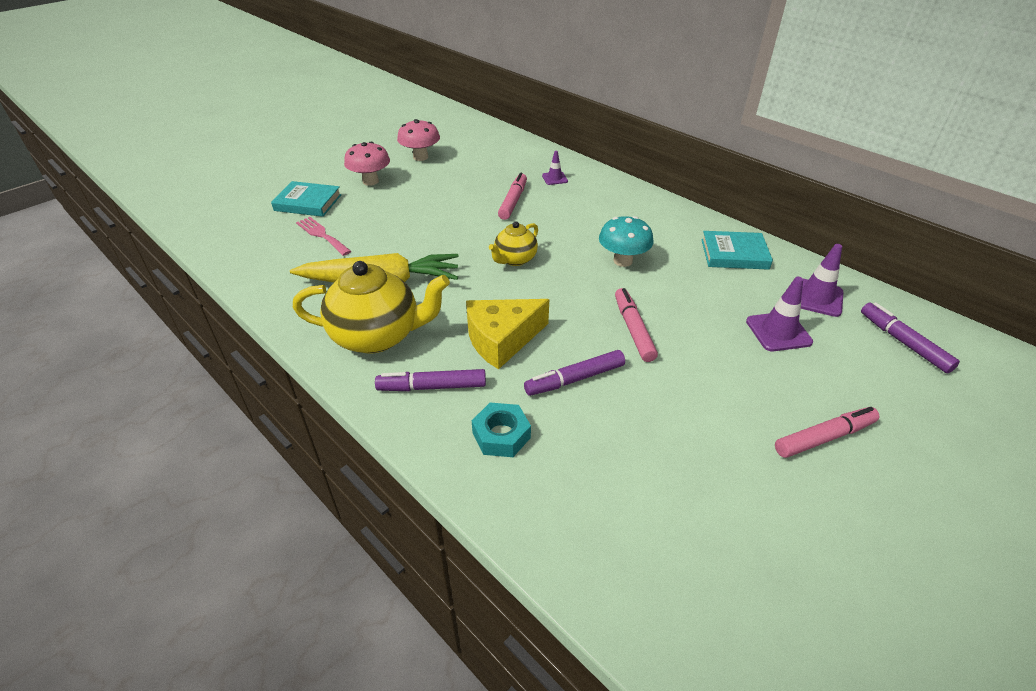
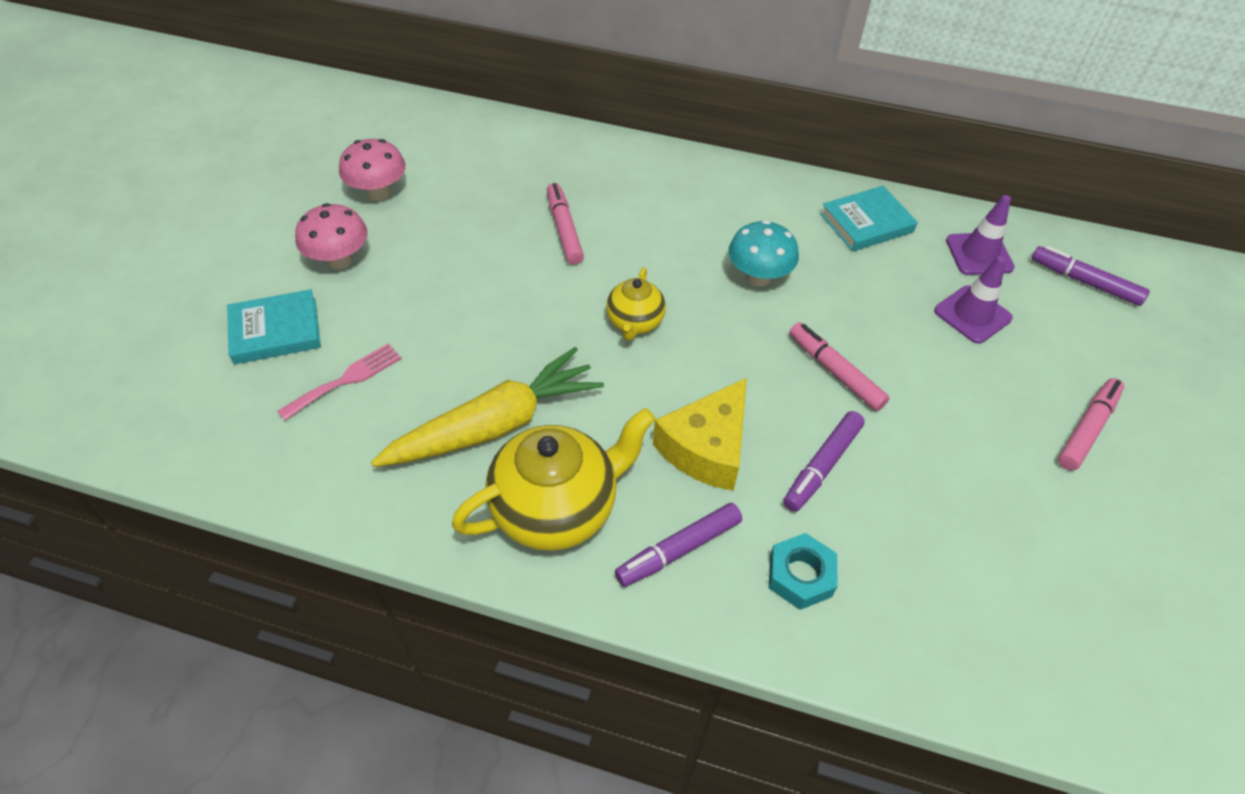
camera: 30 degrees left, 10 degrees up
(322, 235) = (346, 380): pink fork -> pink fork turned 120 degrees clockwise
(554, 178) = (589, 173): purple traffic cone -> none

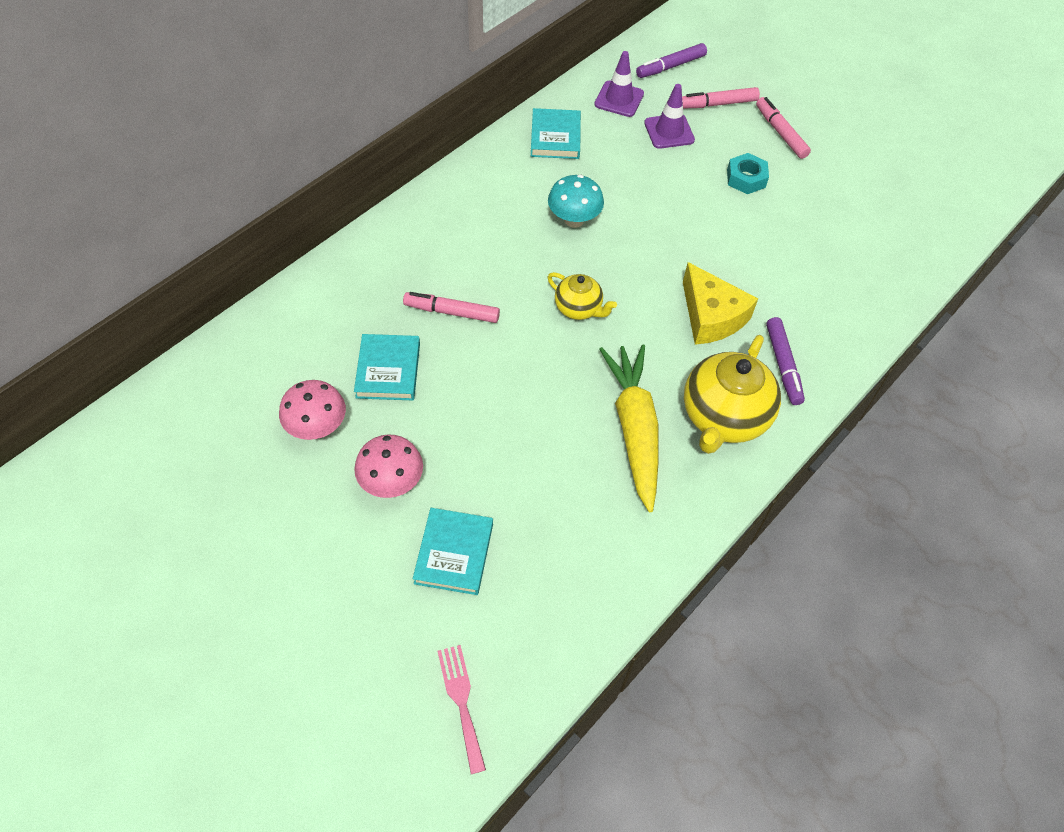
camera: 65 degrees left, 5 degrees up
(346, 380) = (539, 514): pink fork -> pink fork (461, 701)
(467, 212) = (388, 370): none -> turquoise book
(557, 508) = (723, 418): yellow teapot -> yellow teapot turned 150 degrees counterclockwise
(800, 576) = (825, 314): turquoise nut -> turquoise nut (746, 178)
(822, 466) = (752, 265): purple marker -> none
(835, 372) = (681, 222): pink marker -> pink marker (717, 104)

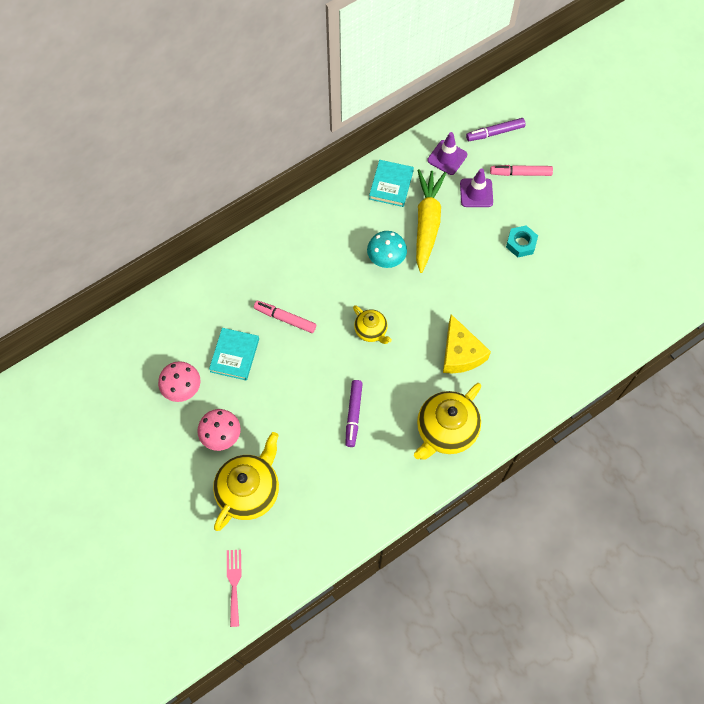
camera: 15 degrees right, 10 degrees up
(454, 553) = (249, 490): turquoise book -> yellow teapot
(634, 429) = (384, 428): yellow carrot -> yellow carrot (427, 223)
(780, 133) = (560, 207): pink marker -> none
(783, 365) = (498, 399): purple marker -> purple marker (353, 415)

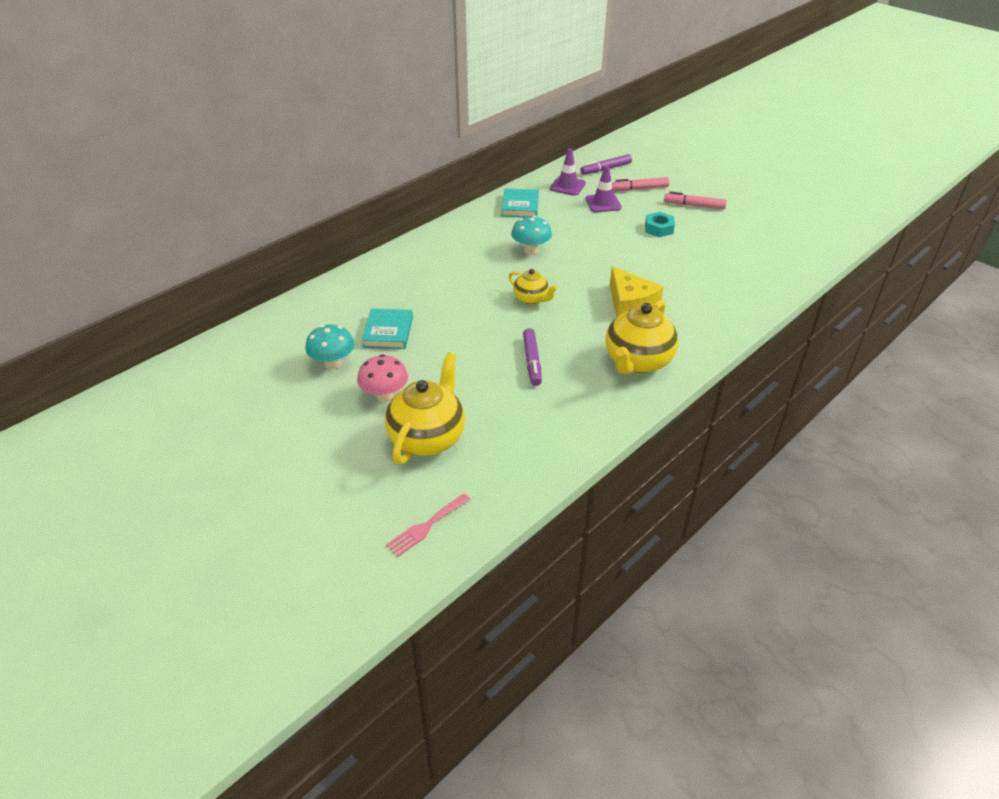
camera: 10 degrees left, 25 degrees down
(182, 388) = (333, 363): pink mushroom -> turquoise mushroom
(234, 583) = (426, 526): pink fork -> pink fork turned 120 degrees counterclockwise
(285, 318) = (437, 300): pink marker -> pink marker (694, 205)
(427, 223) = (563, 225): yellow carrot -> none

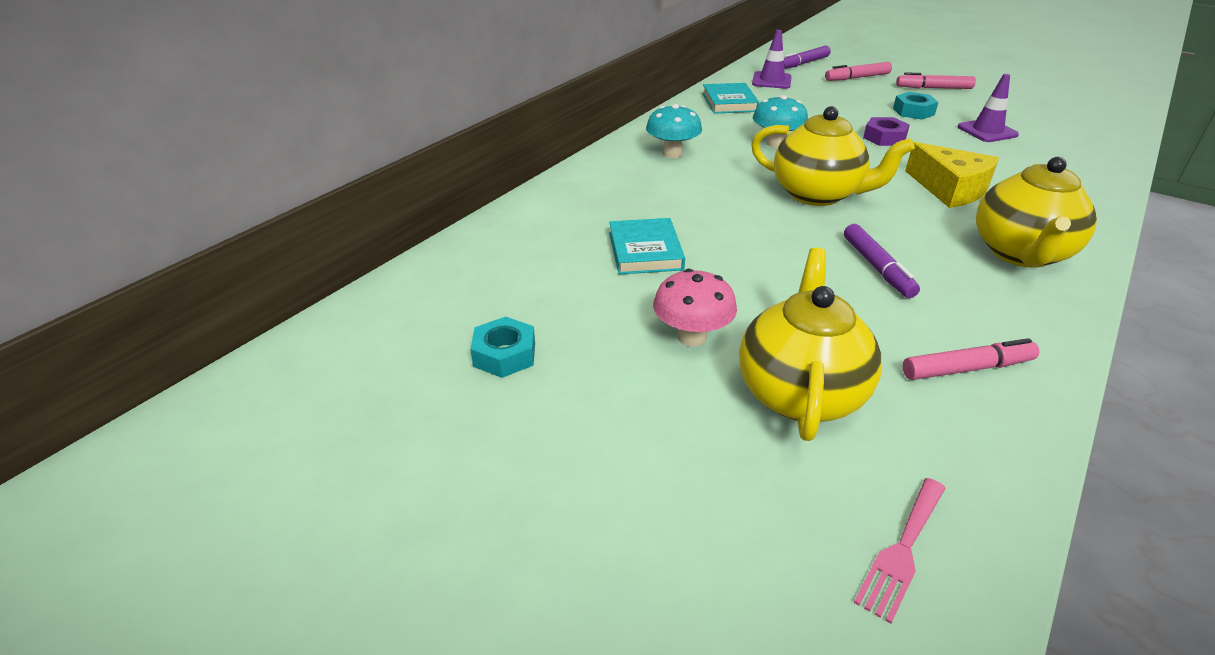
camera: 10 degrees left, 5 degrees down
(271, 393) = (504, 355): none -> turquoise nut
(333, 363) = (584, 300): turquoise mushroom -> turquoise mushroom (672, 153)
(531, 299) = (818, 194): yellow teapot -> yellow teapot, size x1.81
(537, 436) = (967, 369): none -> pink marker
(603, 203) = (826, 93): purple traffic cone -> purple traffic cone (987, 131)
(616, 252) = (884, 138): none -> purple nut

